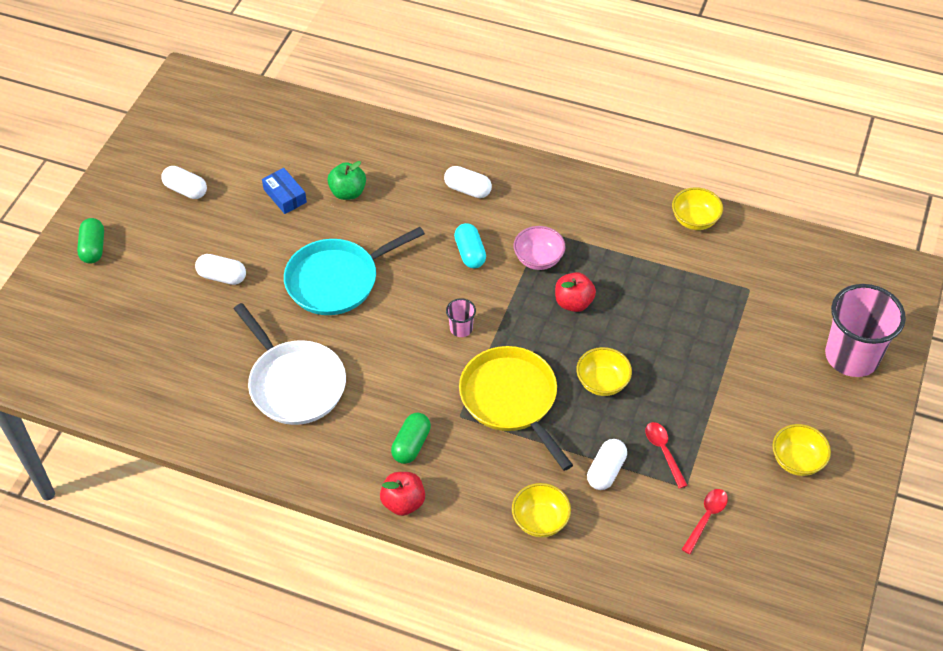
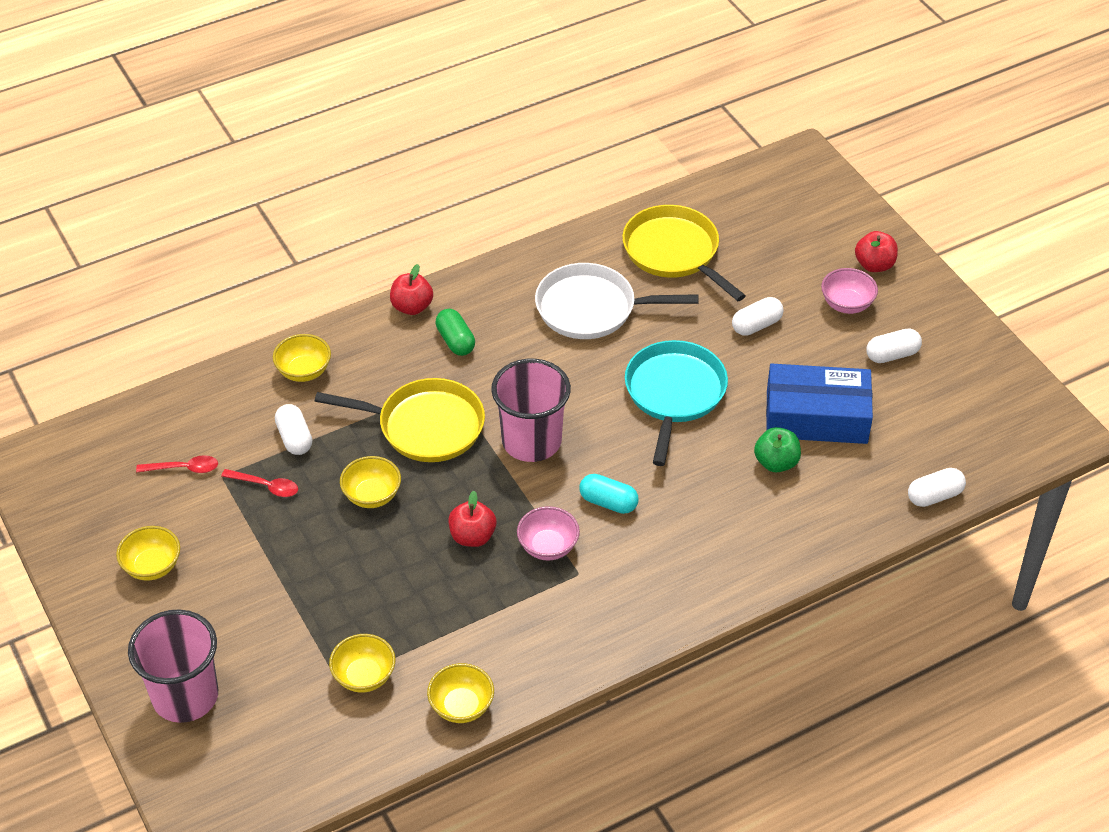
camera: 130 degrees right, 5 degrees down
(93, 248) = (874, 265): green capsule -> red apple
(153, 240) = (847, 304): none -> pink bowl
(182, 373) = (674, 252): none -> yellow pan
(285, 196) = (816, 416): blue box -> blue box, size x2.09
(461, 328) = (531, 441): pink cup -> pink cup, size x2.33
(468, 189) = (689, 553): white capsule -> white capsule (934, 496)
(706, 518) = (184, 468): red spoon -> red spoon turned 75 degrees counterclockwise
(731, 279) = (364, 676): none -> yellow bowl

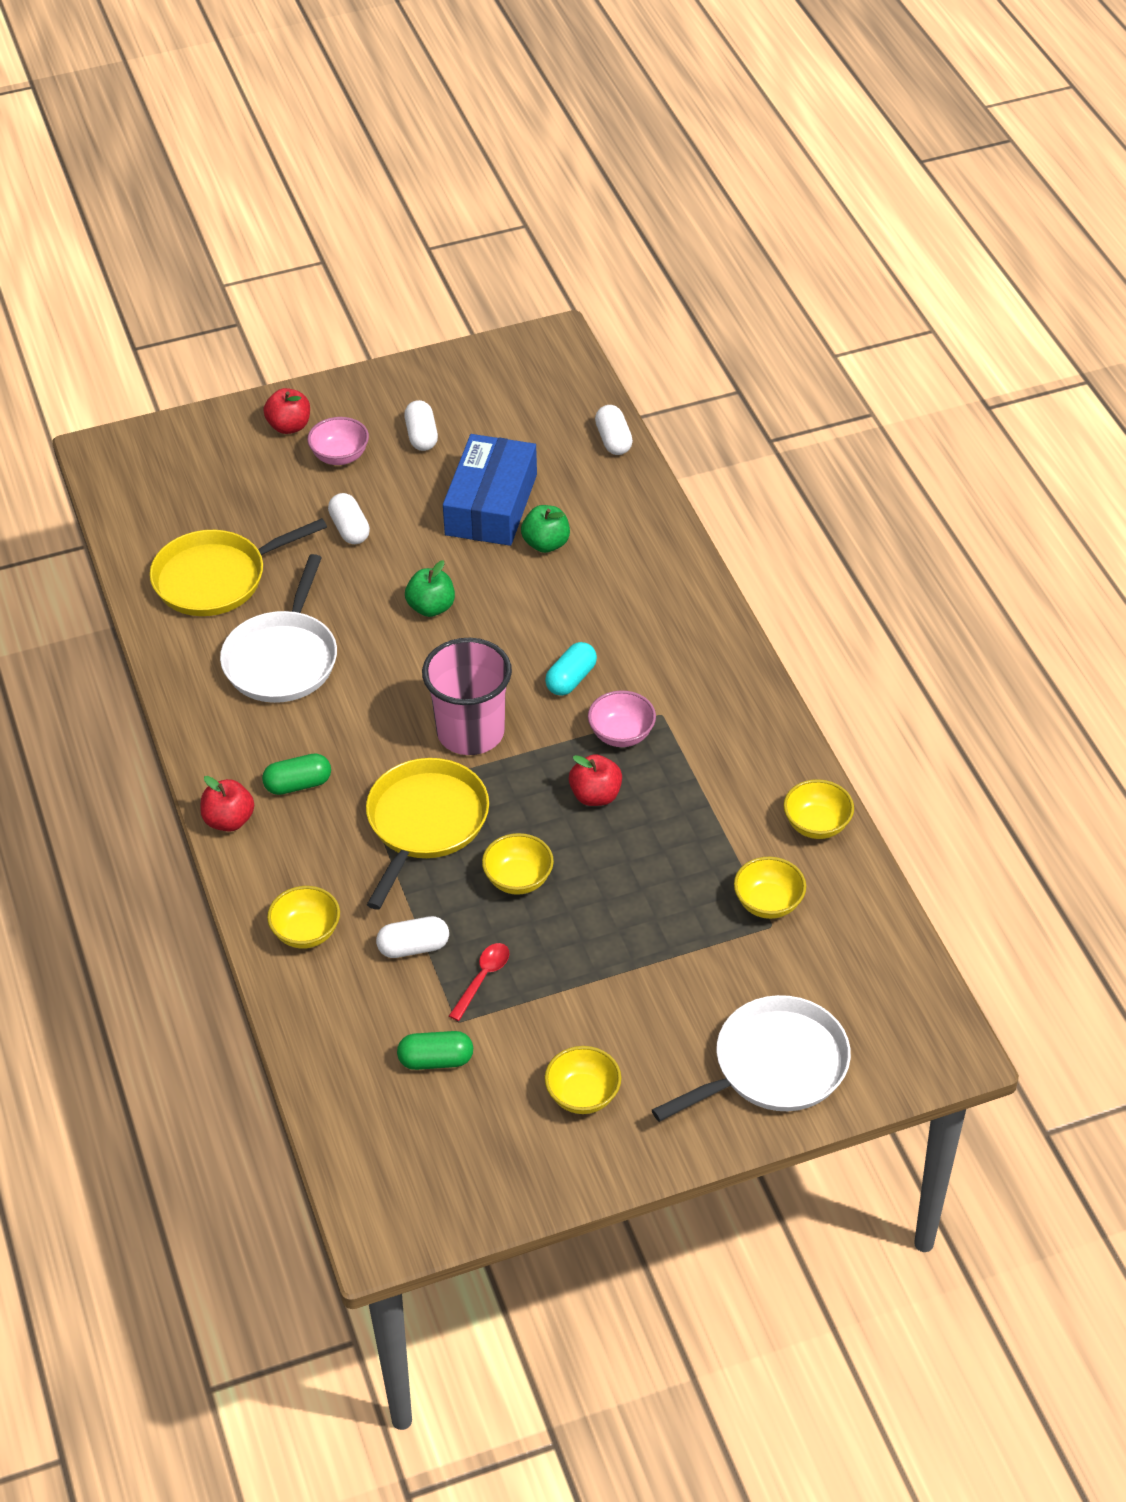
camera: 80 degrees left, 0 degrees up
(184, 468) = (436, 1060): red spoon -> green capsule
(185, 696) = (774, 1066): pink cup -> white pan
(674, 394) = (431, 607): turquoise pan -> green apple

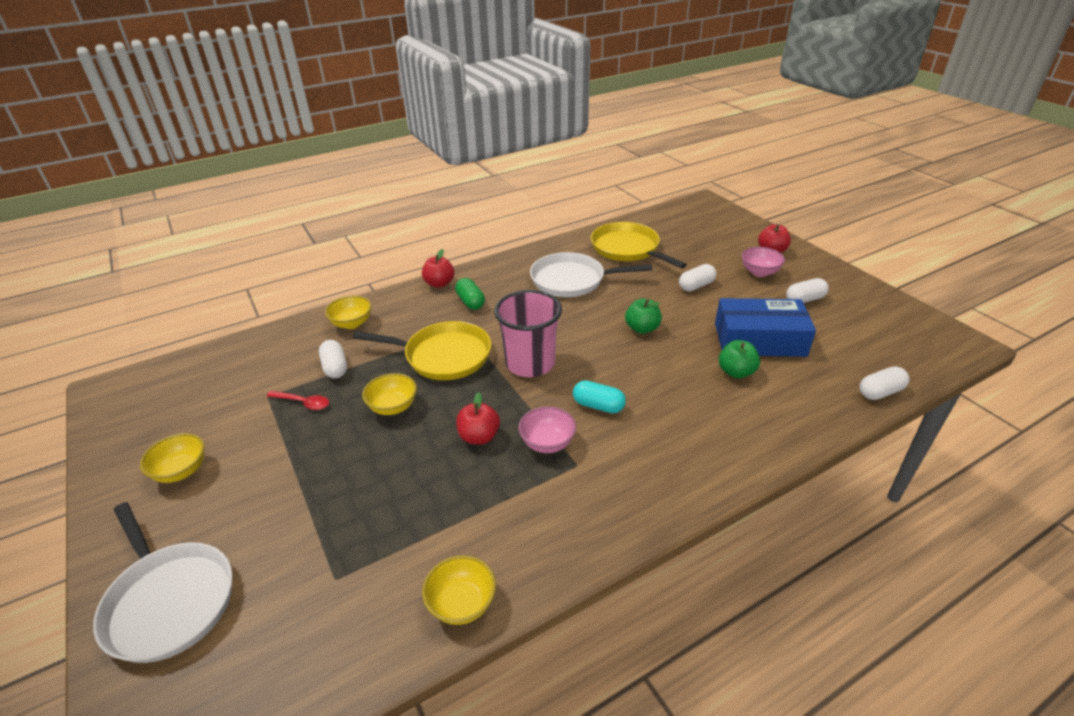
camera: 80 degrees right, 10 degrees down
(436, 1060) = (237, 392): green capsule -> none
(768, 903) = (362, 572): yellow bowl -> none

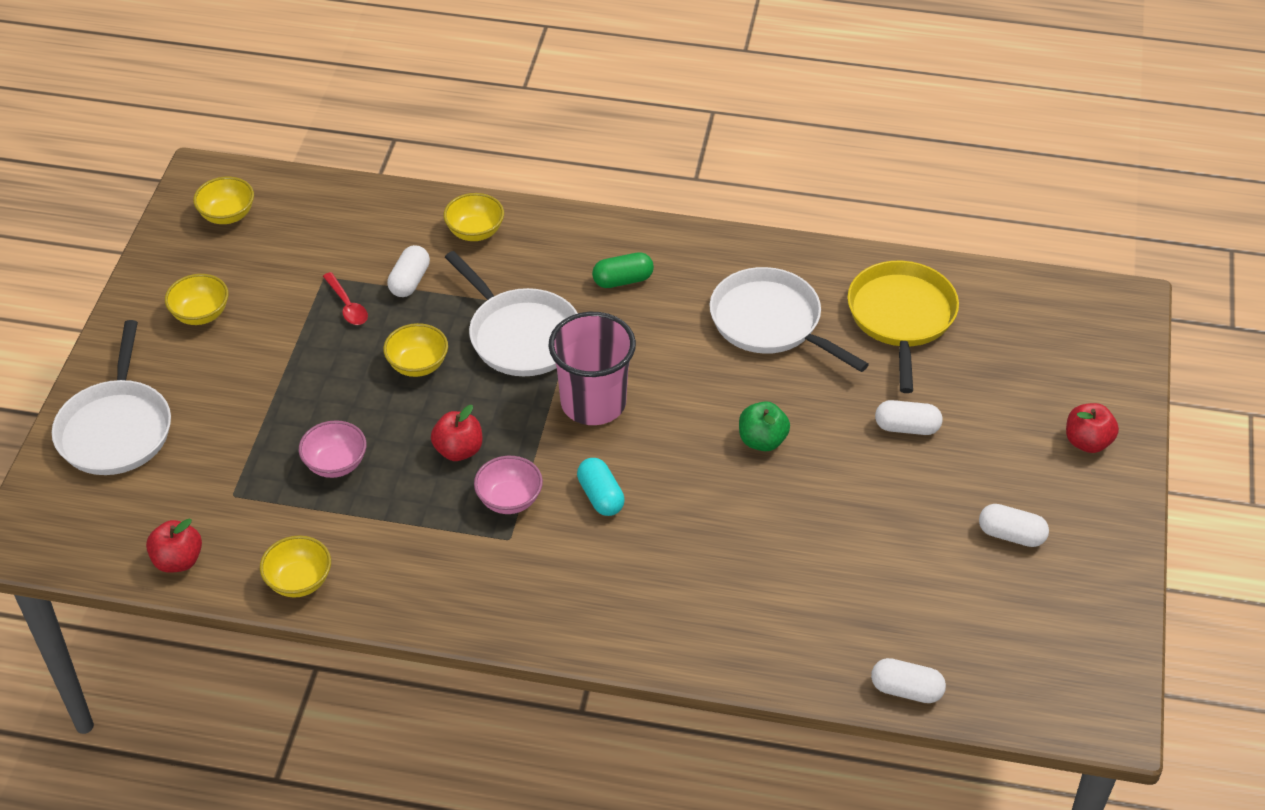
camera: 40 degrees right, 10 degrees up
(149, 401) = (227, 215): none -> yellow bowl
(439, 283) = (618, 230): red apple -> red apple (178, 560)
(443, 356) = (521, 336): yellow pan -> white pan
(470, 302) = (623, 280): green capsule -> green capsule turned 60 degrees clockwise
(736, 372) = (787, 560): green apple -> none
(759, 272) = (1018, 461): pink bowl -> pink bowl (335, 464)
(759, 339) = (872, 544): blue box -> none

